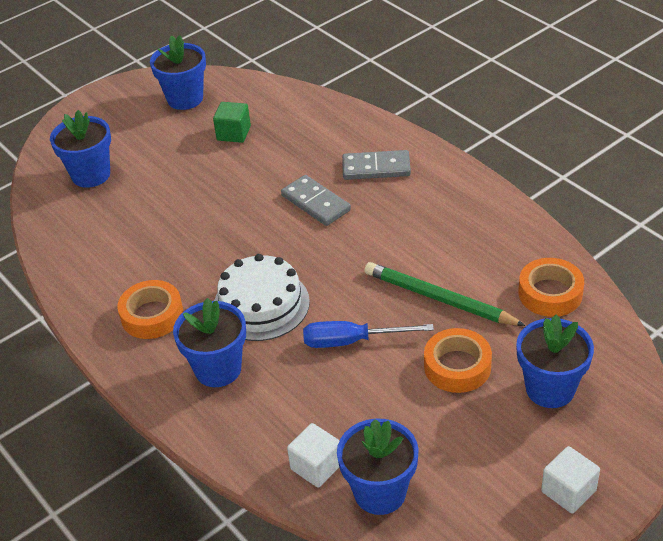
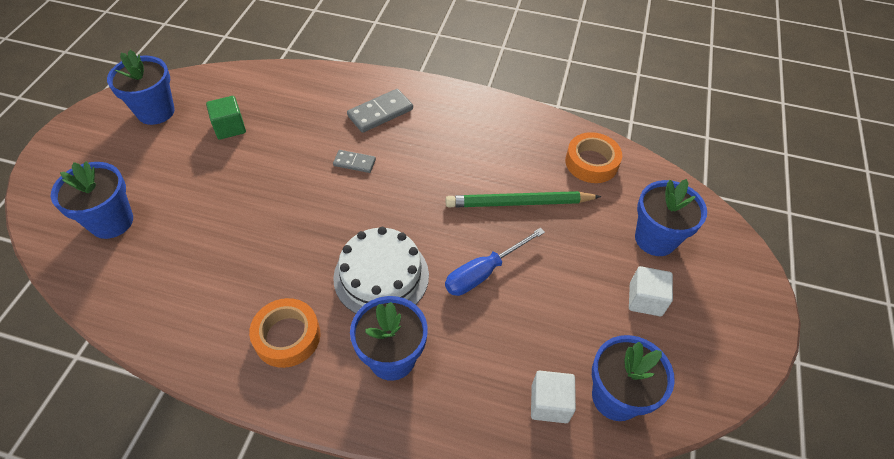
camera: 40 degrees left, 10 degrees up
(315, 203) = (354, 163): grey domino -> grey domino, size x0.60
(457, 366) = (579, 253): orange tape -> none
(568, 491) = (736, 315): white cube -> white cube (645, 299)

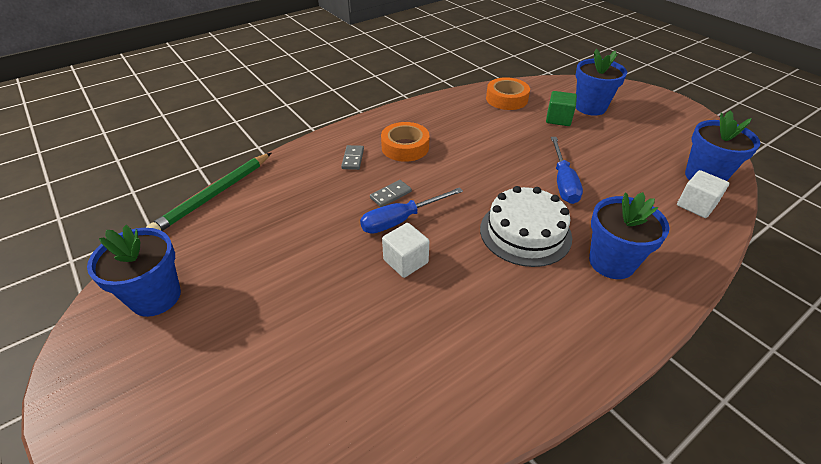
camera: 50 degrees left, 10 degrees down
(111, 221) = (273, 403): blue flower pot -> none
(230, 127) = (254, 251): green cube -> green cube (558, 119)
(287, 336) = (547, 317): orange tape -> orange tape (405, 147)
(328, 186) = (401, 220): none -> blue screwdriver
(380, 113) = (353, 159): grey domino -> grey domino, size x0.60
(519, 203) = (513, 140): green pencil -> green pencil (214, 195)
(645, 299) = (635, 132): white cube -> white cube (405, 261)

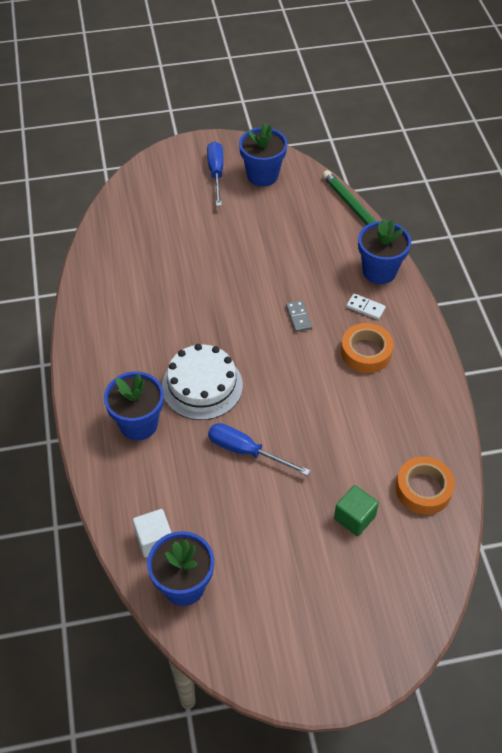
camera: 115 degrees right, 10 degrees up
(353, 159) = (365, 308): grey domino -> white domino
(401, 220) = (263, 313): blue screwdriver -> blue screwdriver (216, 173)
(405, 261) = (218, 300): white cube -> none
(590, 107) = (364, 571): blue flower pot -> blue flower pot (379, 271)

